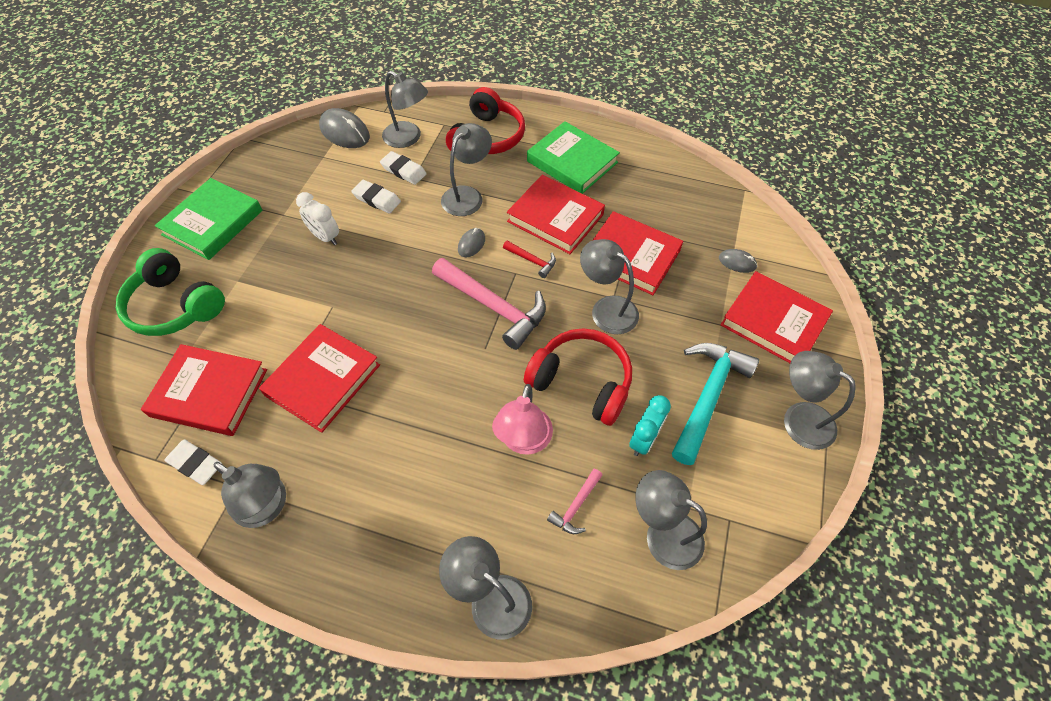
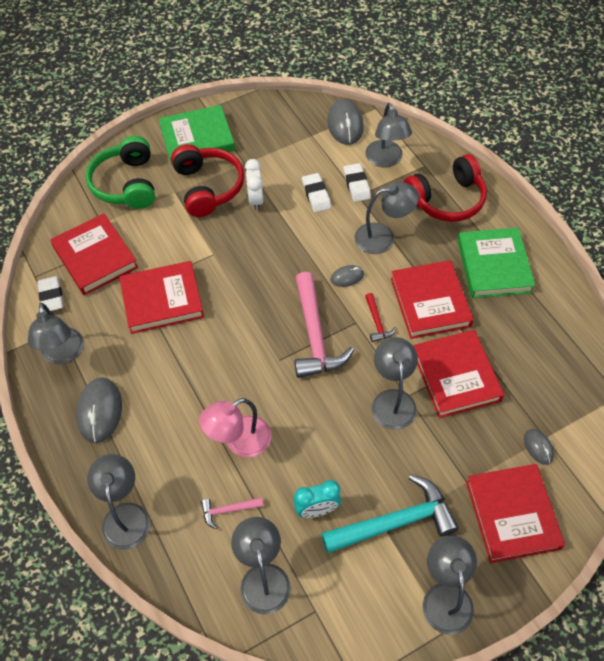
camera: 45 degrees right, 0 degrees up
(363, 527) = (99, 411): none -> grey mouse
(581, 382) = (318, 436): red headphones -> red headphones (208, 187)

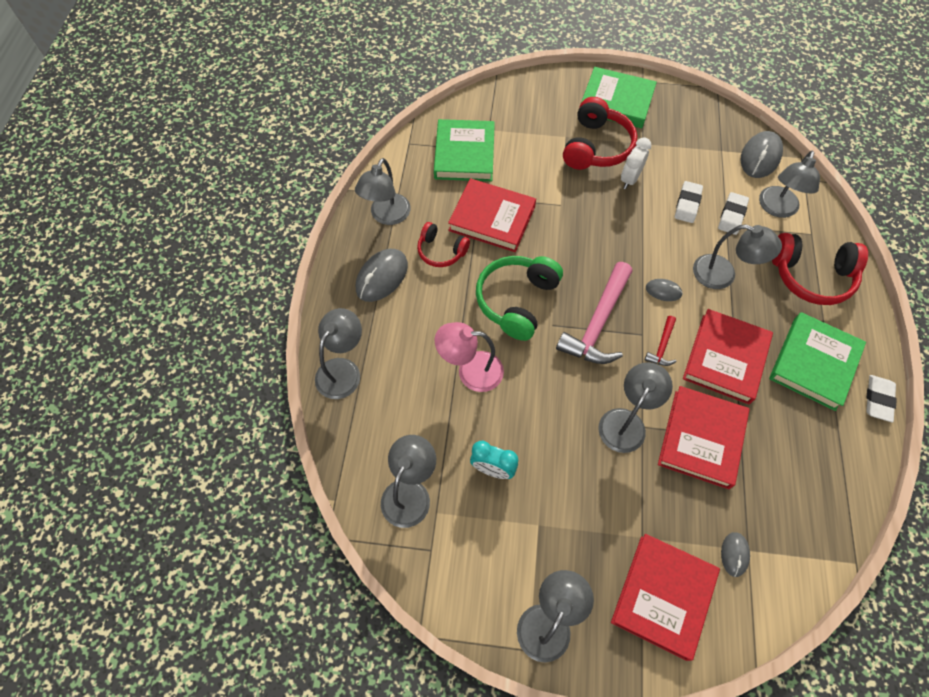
camera: 35 degrees right, 5 degrees up
(51, 296) = (410, 166): white eraser -> white eraser (878, 399)
(95, 257) = (464, 154): red book -> green book
(126, 184) = (531, 108): green headphones -> green headphones (517, 301)
(137, 355) = (441, 251): none -> red headphones
(228, 510) = (421, 420): pink hammer -> none
(395, 522) = (552, 526): turquoise hammer -> none

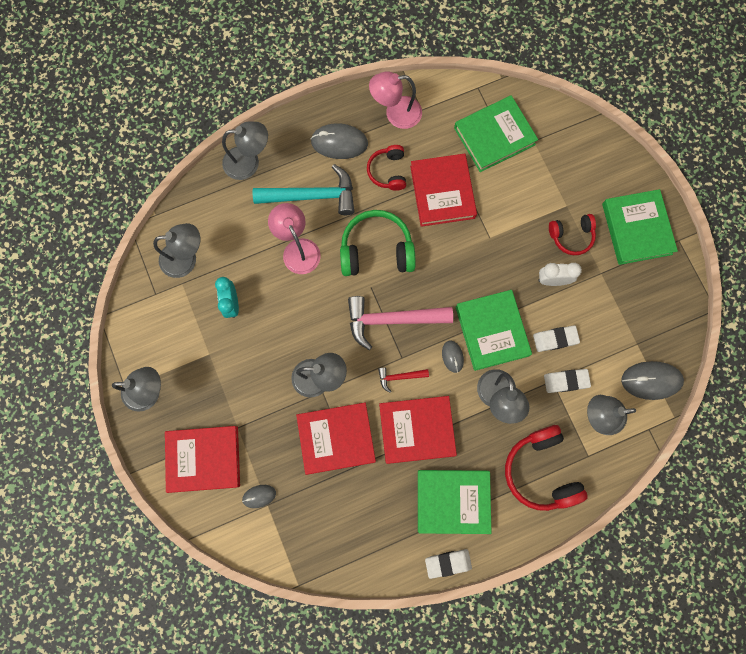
camera: 60 degrees right, 15 degrees up
(386, 216) = (395, 113): grey lamp -> pink lamp
(421, 329) = (312, 196): none -> turquoise hammer
(596, 147) = (571, 236): red headphones -> red headphones, size x0.60
(654, 247) = (492, 331): none -> green book

